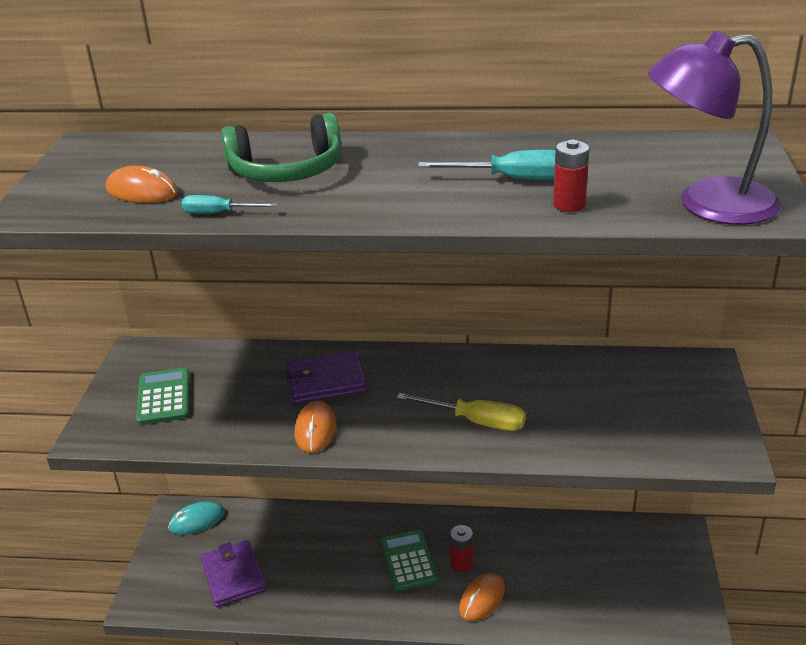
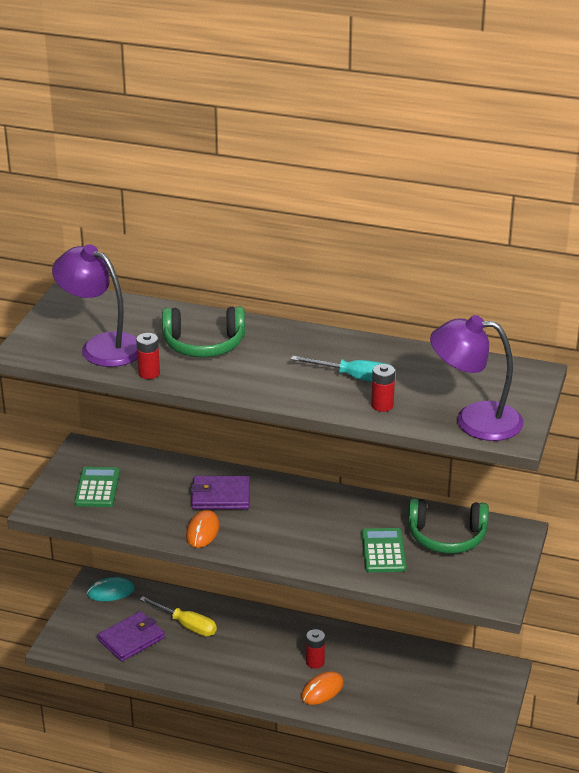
camera: 10 degrees right, 0 degrees up
(142, 191) = (102, 346): orange mouse -> purple lamp
(219, 213) = (149, 373): turquoise screwdriver -> red battery
(233, 576) = (131, 639): purple wallet -> purple wallet turned 60 degrees clockwise
(408, 561) = (273, 652): green calculator -> green calculator (383, 551)
(476, 421) = (322, 545): yellow screwdriver -> yellow screwdriver (186, 625)
(625, 384) = (446, 536): none -> green headphones

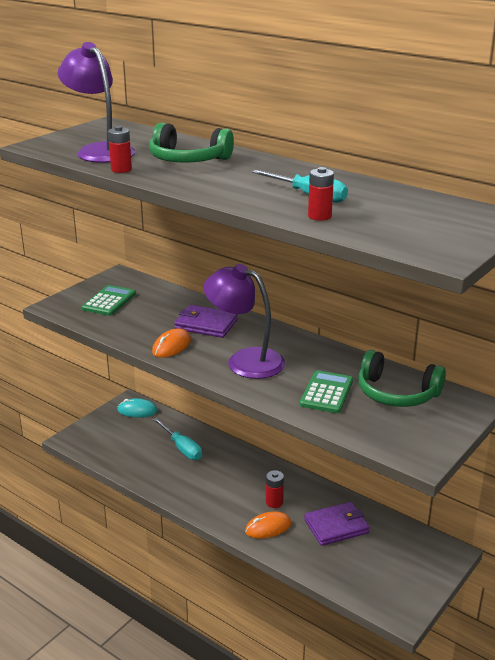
camera: 20 degrees right, 5 degrees down
(131, 639) = (131, 448): purple wallet -> purple wallet (336, 526)
(186, 625) = (182, 448): yellow screwdriver -> turquoise screwdriver
(474, 420) = (410, 239): purple lamp -> purple lamp (245, 360)

